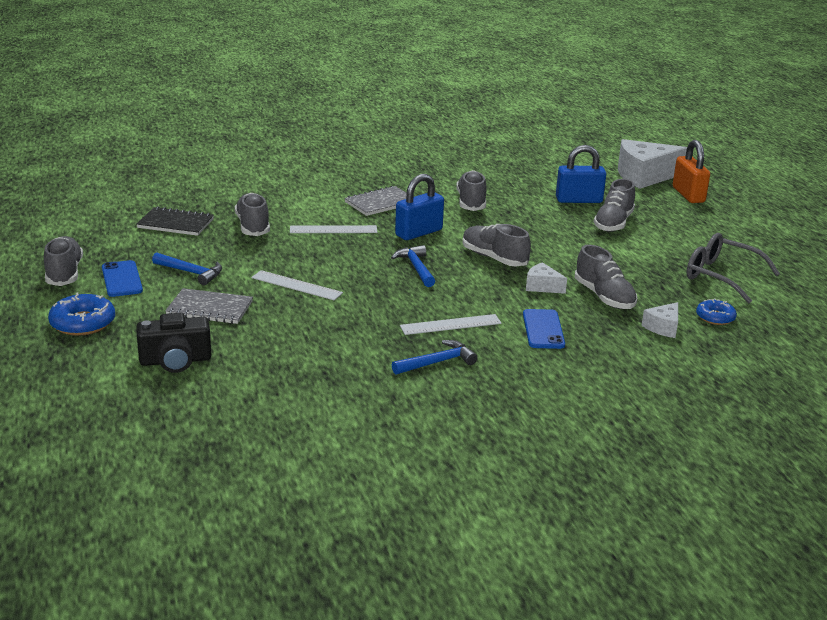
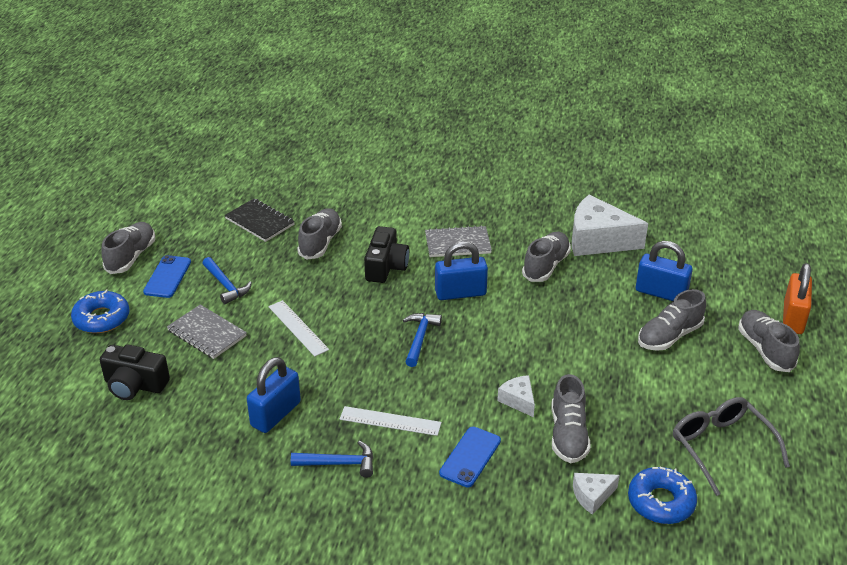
camera: 30 degrees right, 10 degrees up
(333, 230) = (386, 267): white ruler -> black camera
(342, 346) = (276, 414): none -> blue padlock
(494, 258) = (504, 348): grey shoe -> grey shoe (765, 349)
(644, 176) = (766, 277): white cheese -> white cheese (598, 240)
(715, 317) = (661, 502): blue donut -> blue donut, size x1.56

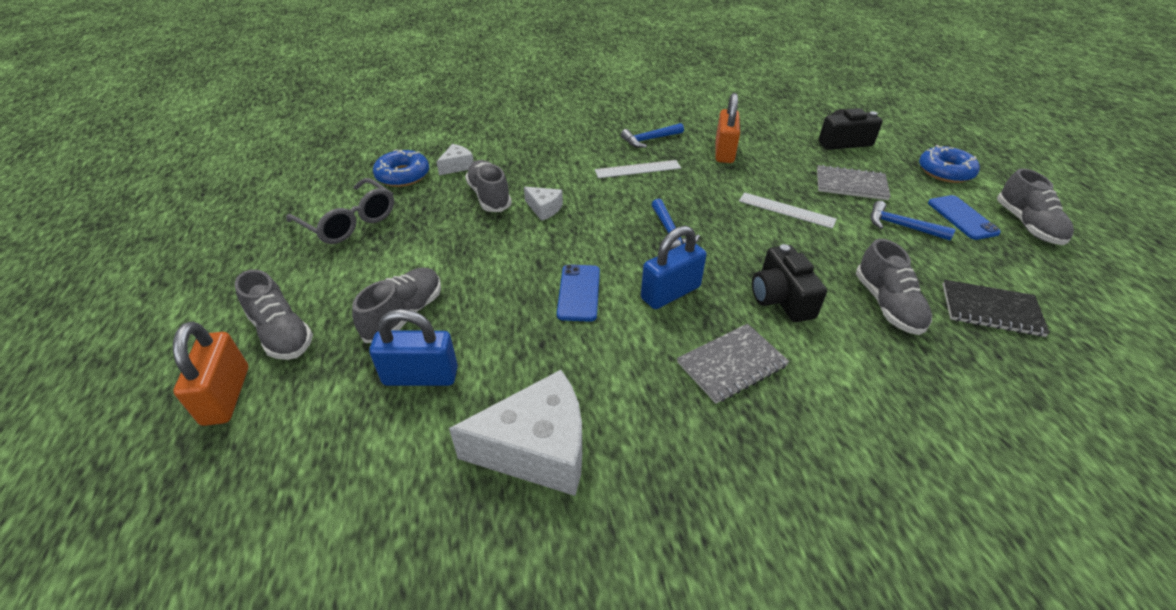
camera: 155 degrees right, 5 degrees up
(276, 414) = (724, 152): blue padlock -> orange padlock
(470, 457) = (560, 165): blue phone -> blue phone (579, 293)
(546, 266) = (593, 368): grey shoe -> none

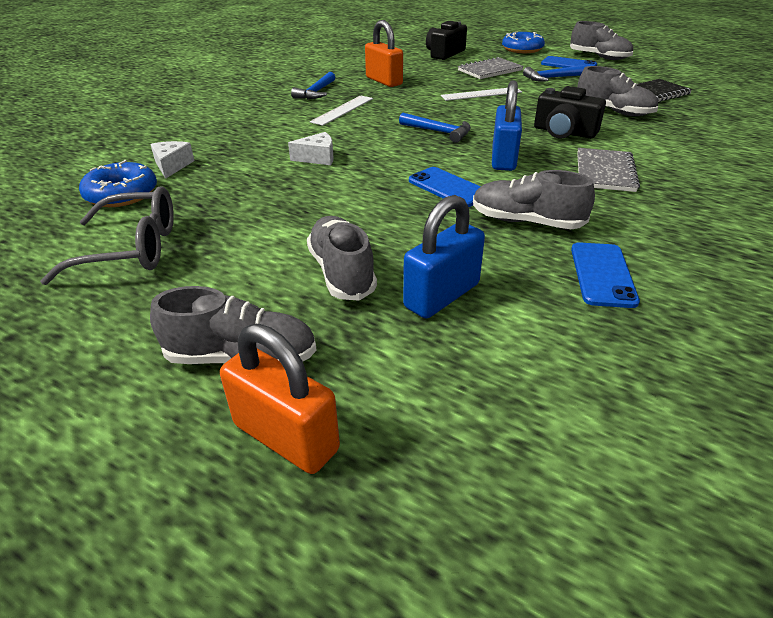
camera: 45 degrees left, 5 degrees down
(489, 196) = (251, 171): grey shoe -> grey shoe (526, 222)
(537, 448) = (602, 275): white cheese -> blue phone

